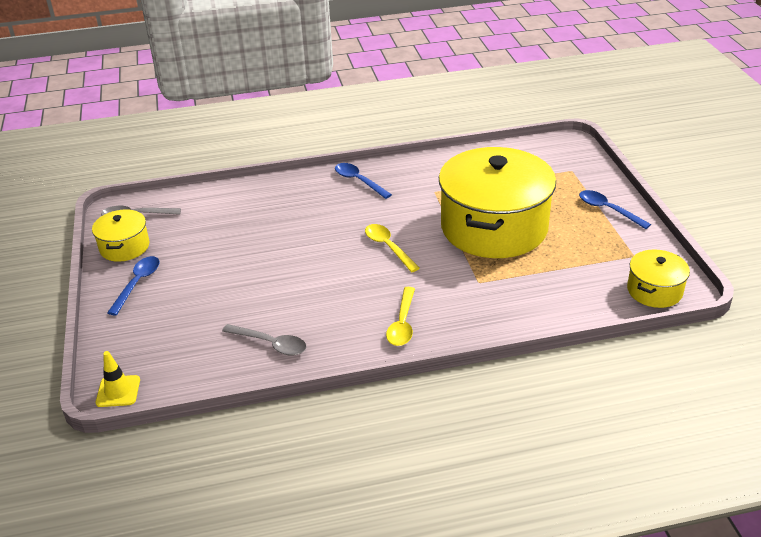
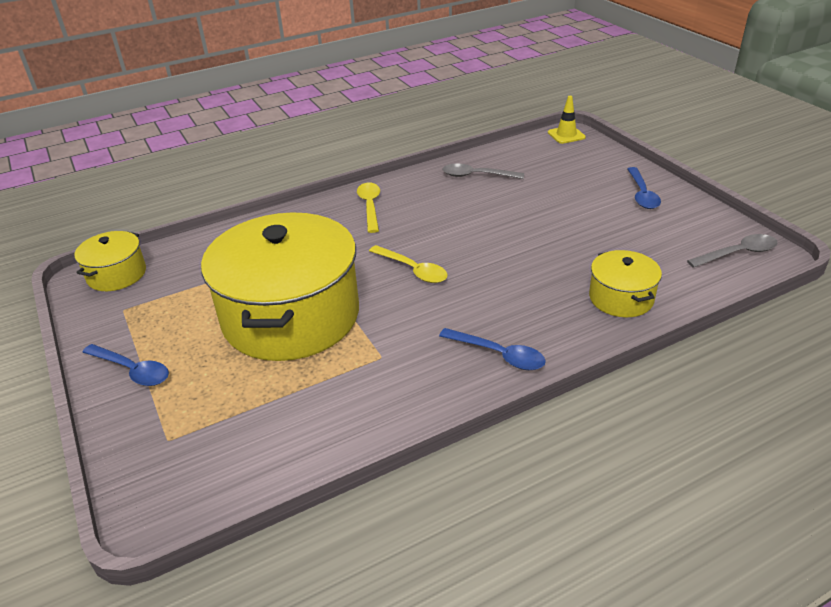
camera: 165 degrees right, 0 degrees up
(124, 247) = (701, 221): yellow pot -> yellow pot (621, 298)

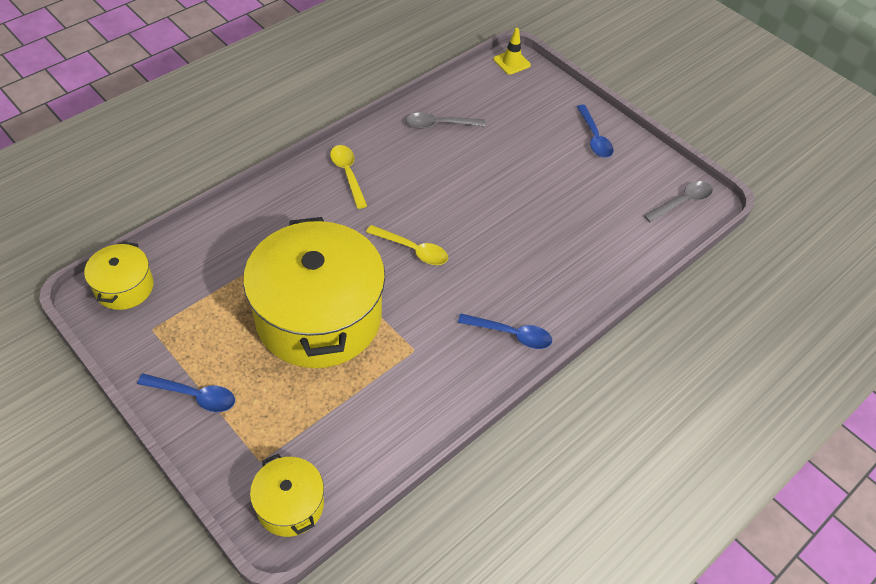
camera: 20 degrees left, 15 degrees up
(621, 298) = (597, 262): yellow pot -> yellow pot (290, 505)

